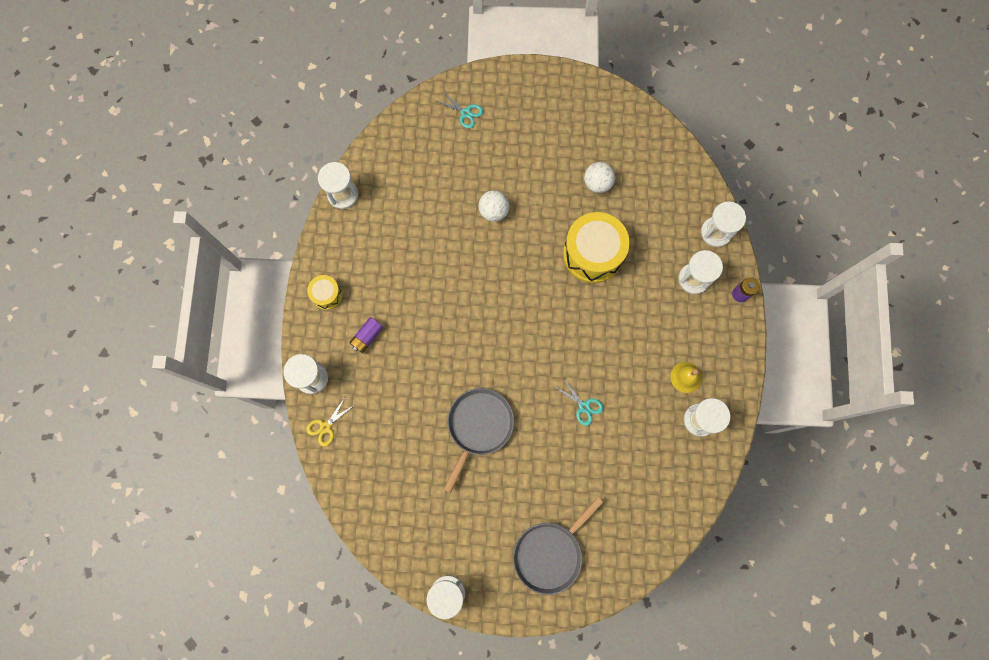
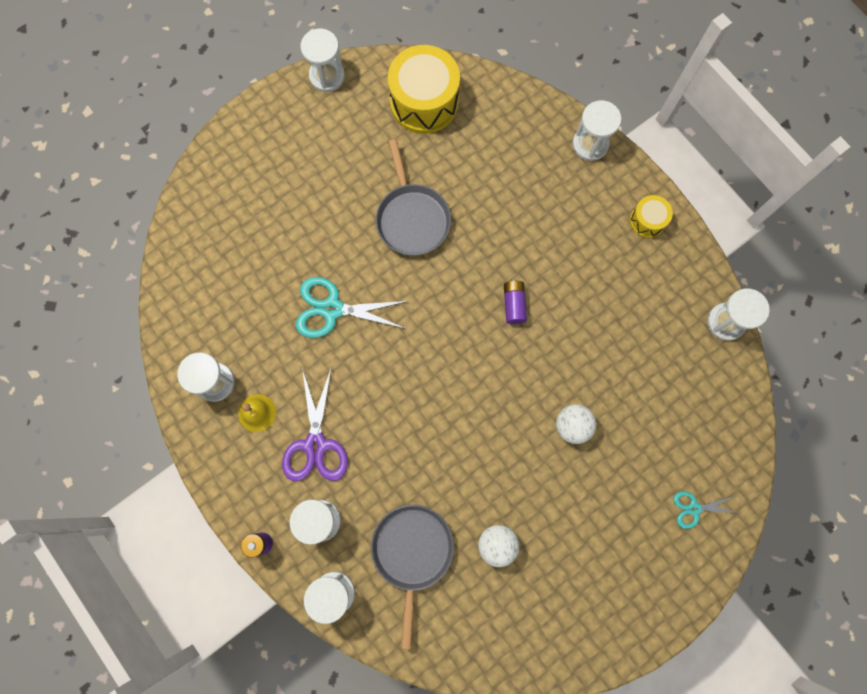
camera: 140 degrees right, 0 degrees up
(325, 427) = (540, 116): yellow scissors -> none
(367, 337) = (577, 214): purple battery -> purple battery (514, 304)
(550, 553) = (266, 167): grey pan -> grey pan (412, 552)
(584, 406) = (332, 309): turquoise scissors -> turquoise scissors, size x1.82
(592, 254) = (440, 462): yellow drum -> yellow drum (424, 102)
(662, 326) = (315, 445): none -> purple scissors

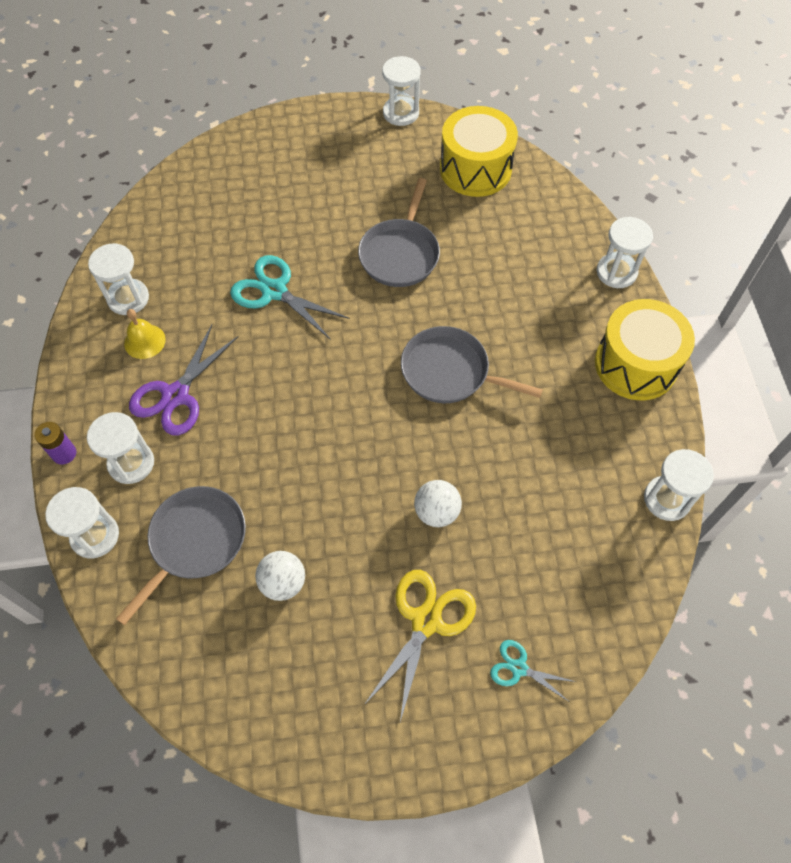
camera: 30 degrees right, 15 degrees down
(514, 304) = (449, 371): purple battery -> grey pan
(613, 512) = (426, 621): none -> yellow scissors
(647, 221) = (636, 364): yellow drum -> yellow drum, size x1.99

